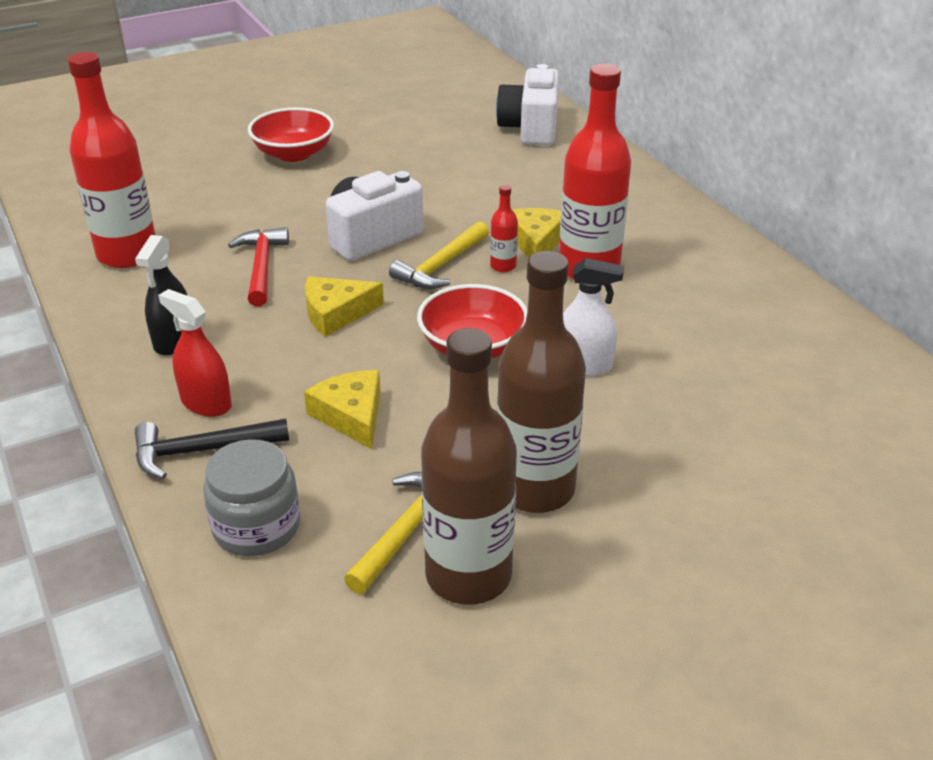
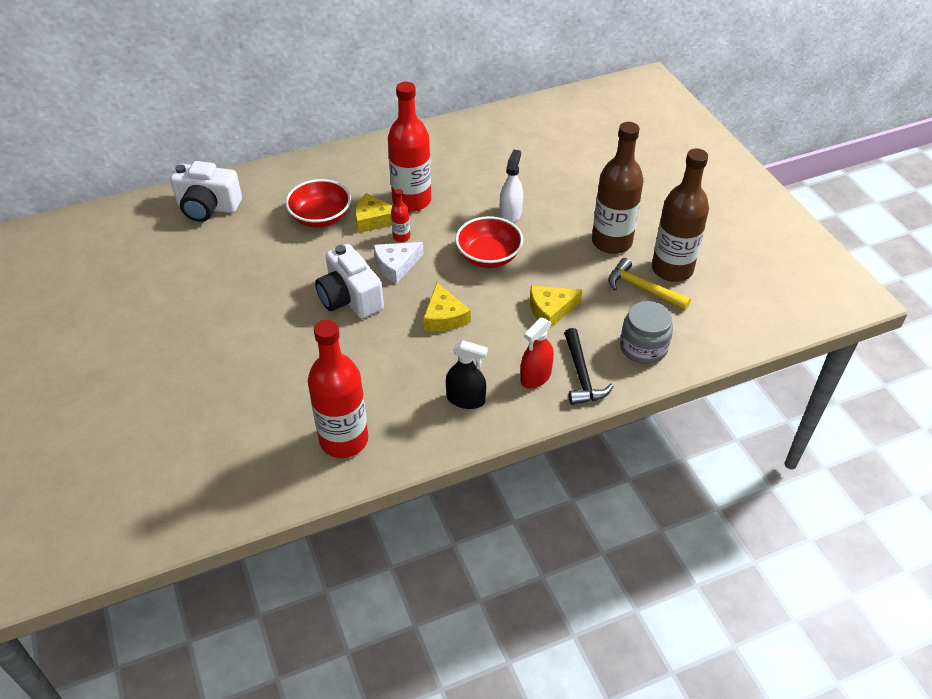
camera: 85 degrees left, 10 degrees up
(261, 267) = (378, 357): red hammer -> none
(293, 154) = (201, 344): red bowl -> red bowl (320, 217)
(441, 266) = (396, 265): yellow hammer -> white cheese

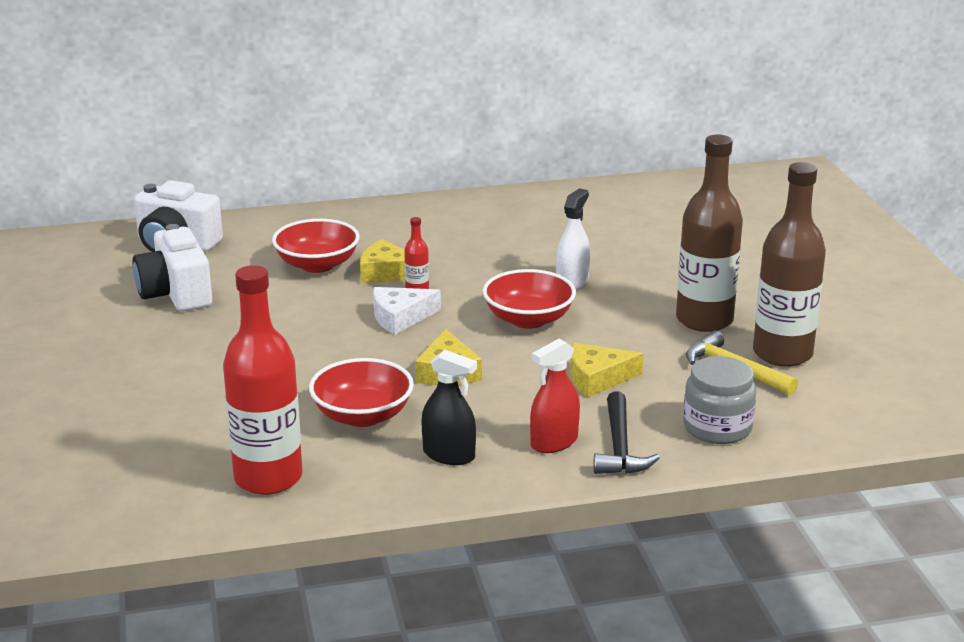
camera: 10 degrees right, 20 degrees down
(350, 298) = (327, 343): white camera -> white camera (176, 294)
(395, 369) = (362, 416): none -> red bowl
(411, 201) = (443, 259): red bottle -> none

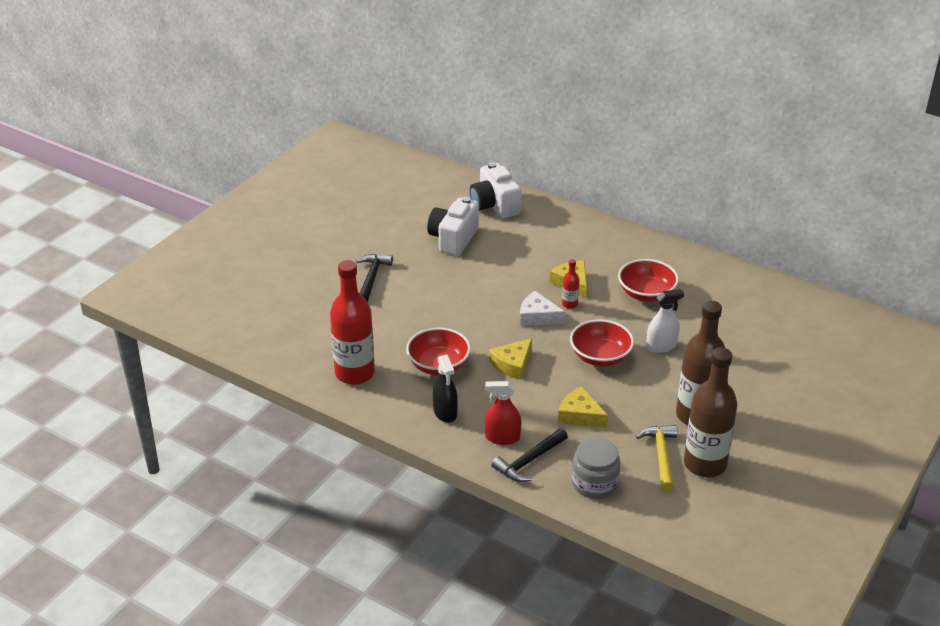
camera: 45 degrees right, 10 degrees up
(128, 375) = (372, 277): none -> black hammer
(317, 265) = (544, 257): red bowl -> red bowl (646, 294)

